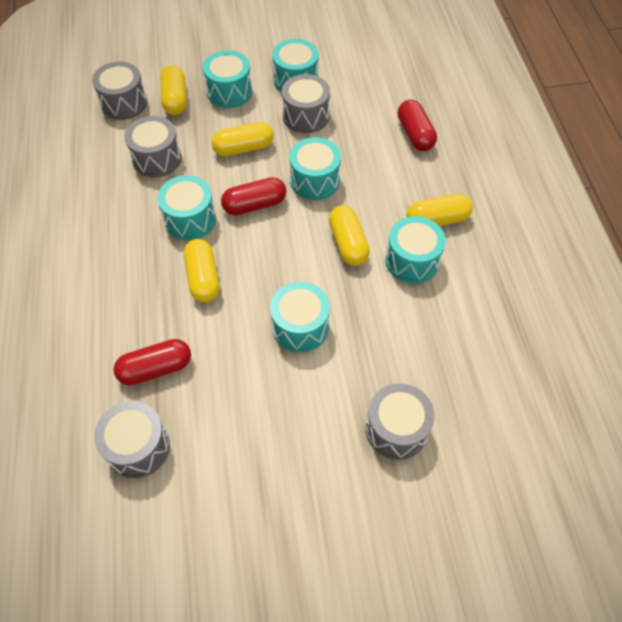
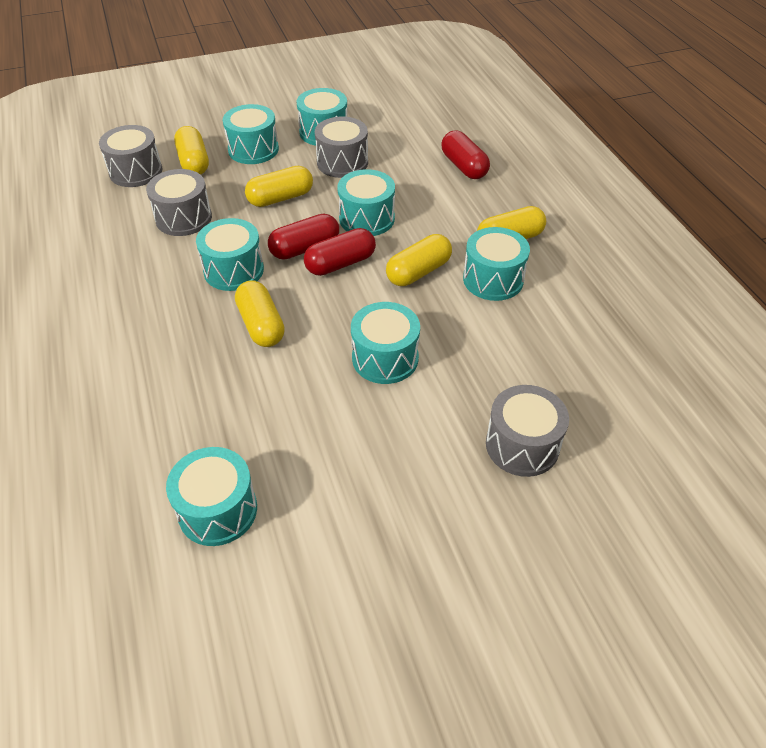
camera: 10 degrees left, 10 degrees down
(138, 447) = (218, 510): grey drum -> turquoise drum
(155, 369) = (223, 424): red capsule -> red capsule (340, 264)
(348, 243) = (418, 272): yellow capsule -> yellow capsule turned 75 degrees clockwise

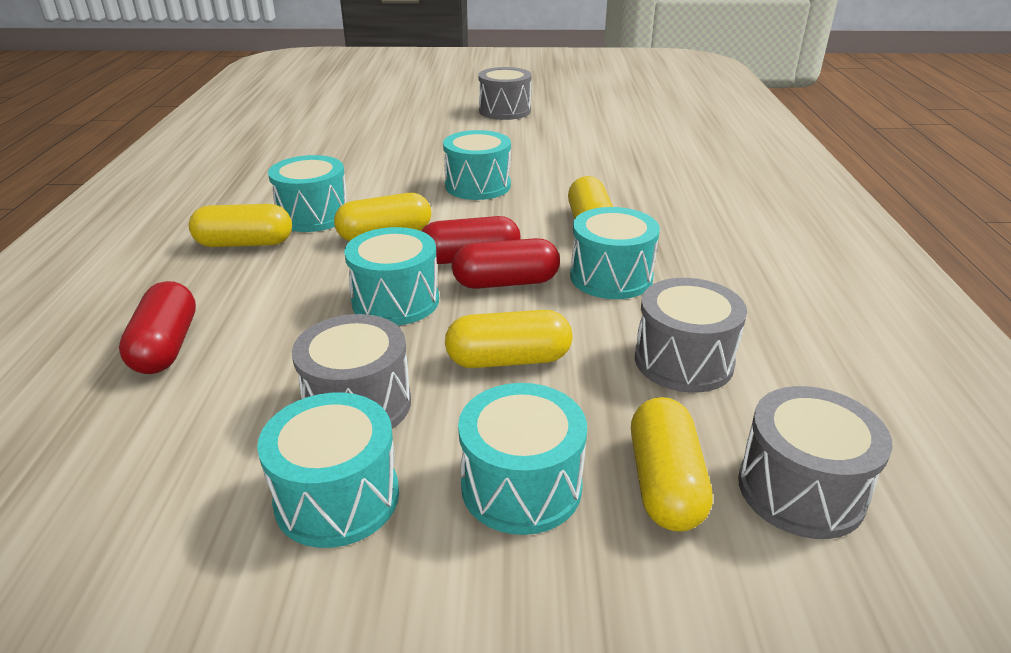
camera: 160 degrees left, 15 degrees down
(218, 510) = (649, 145): turquoise drum -> none
(522, 445) = (413, 137): grey drum -> grey drum (505, 111)

